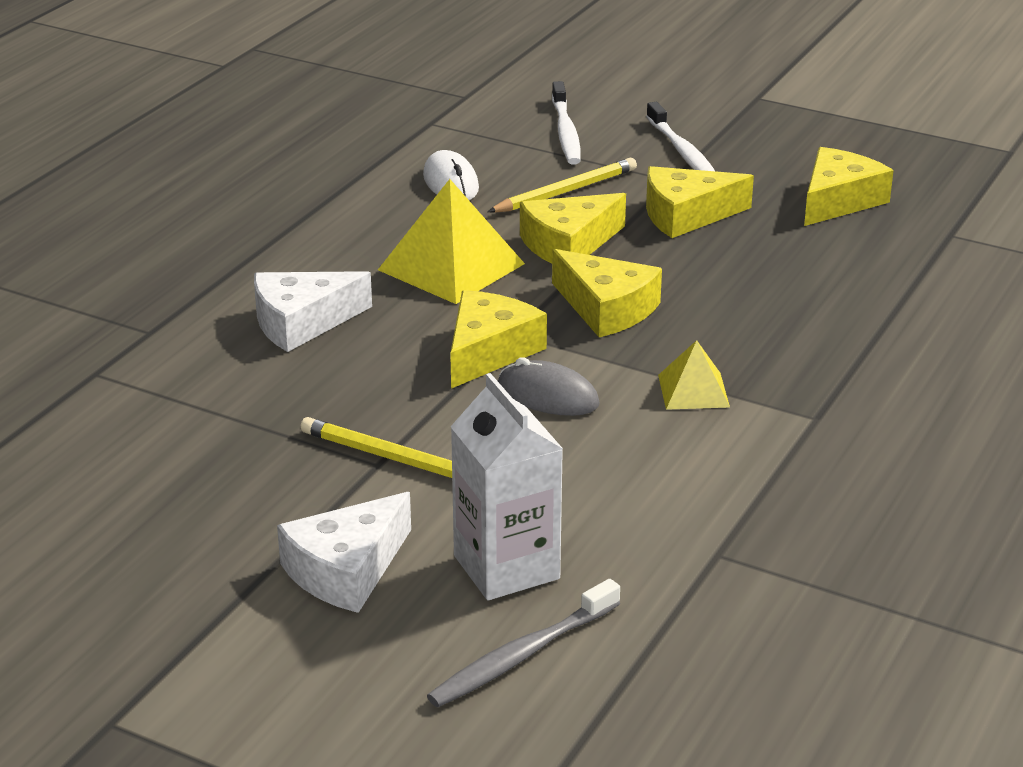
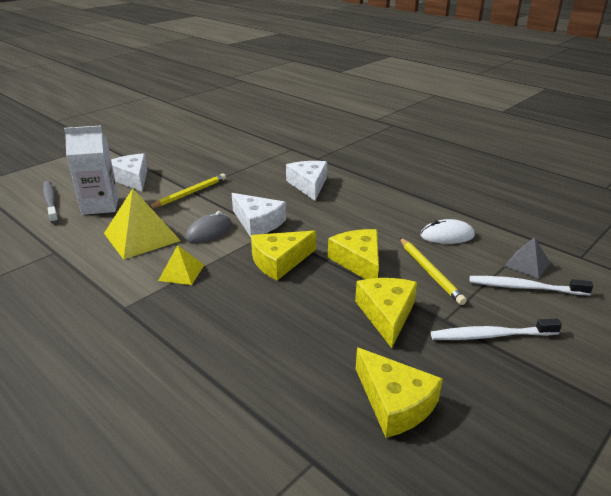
camera: 105 degrees right, 0 degrees up
(451, 266) = (346, 224): yellow pyramid -> yellow pyramid (142, 237)
(488, 351) = (257, 223): yellow cheese -> white cheese
(505, 129) = (527, 264): none -> grey pyramid

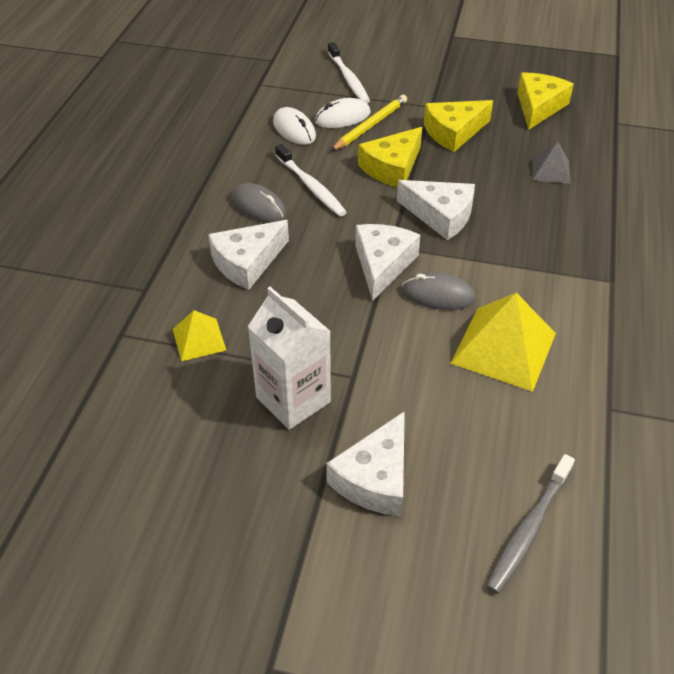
camera: 120 degrees left, 15 degrees up
(100, 206) = (481, 451): white carton -> white carton (293, 400)
(181, 272) = (527, 273): yellow pyramid -> yellow pyramid (199, 339)
(190, 193) = (363, 370): yellow pencil -> none
(280, 261) = (440, 215): yellow cheese -> white cheese
(359, 200) = (258, 206): none -> grey mouse
(452, 262) = (342, 117): none -> white mouse
(491, 335) = (428, 84): white toothbrush -> white toothbrush (311, 186)
(527, 264) = (309, 82): grey pyramid -> grey pyramid (551, 170)

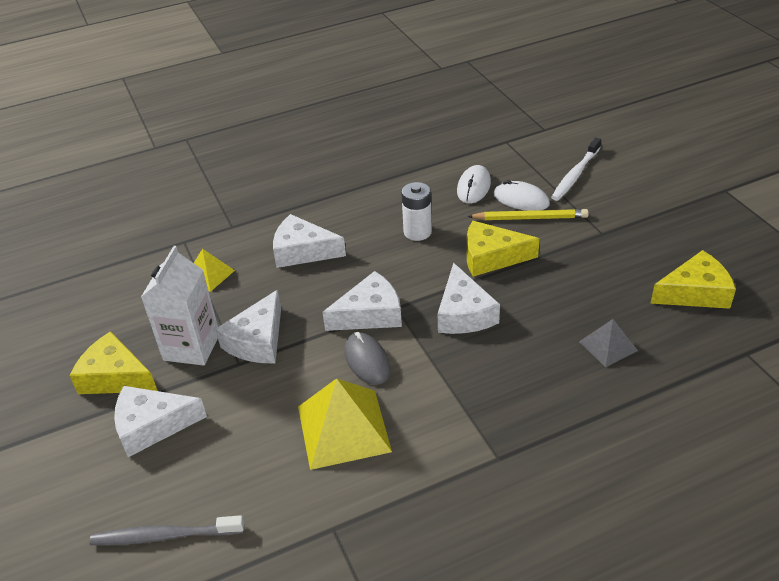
camera: 55 degrees right, 5 degrees down
(258, 206) = (366, 222): grey mouse -> none
(311, 186) = (417, 232): white toothbrush -> white battery
(337, 349) = (258, 340): none -> white cheese
(454, 132) = (583, 264): yellow cheese -> yellow cheese (115, 377)

